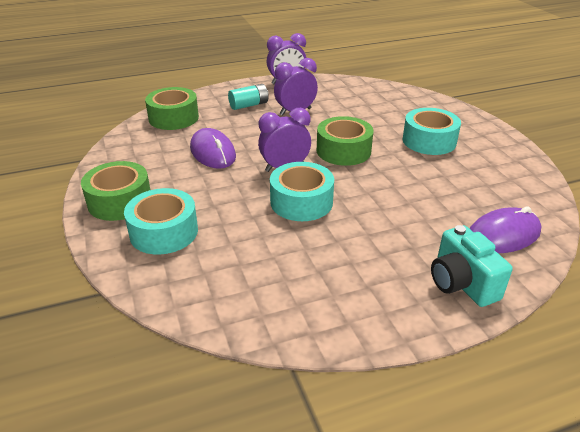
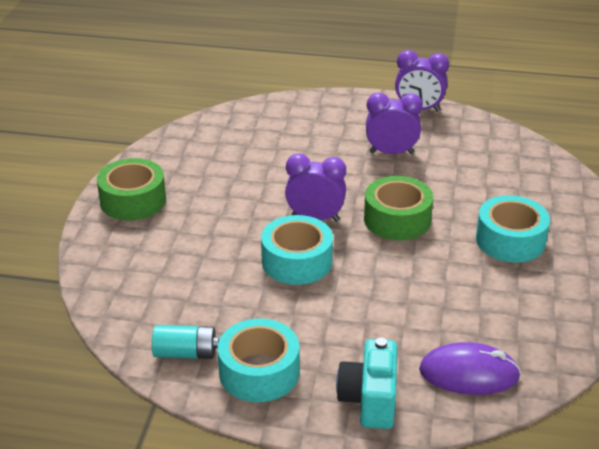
camera: 30 degrees right, 0 degrees up
(164, 232) = (147, 245): turquoise tape -> turquoise tape (259, 372)
(173, 118) = (254, 121): green tape -> none
(213, 152) = (259, 176): purple mouse -> none
(249, 105) = (347, 128): turquoise battery -> turquoise battery (185, 353)

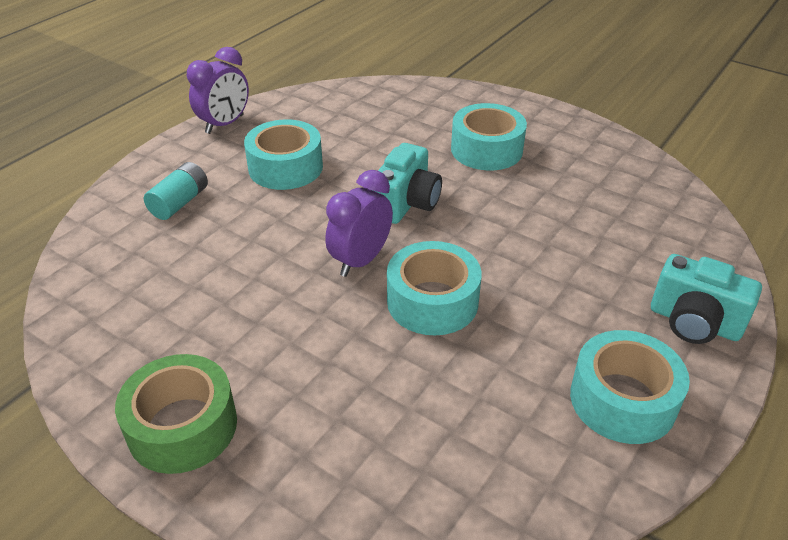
camera: 65 degrees left, 5 degrees up
(185, 353) = (562, 464): turquoise battery -> turquoise battery (180, 202)
(391, 153) = (285, 167): purple clock -> turquoise tape
(397, 219) = (406, 203): green tape -> turquoise camera
(469, 373) = (671, 242): purple mouse -> none

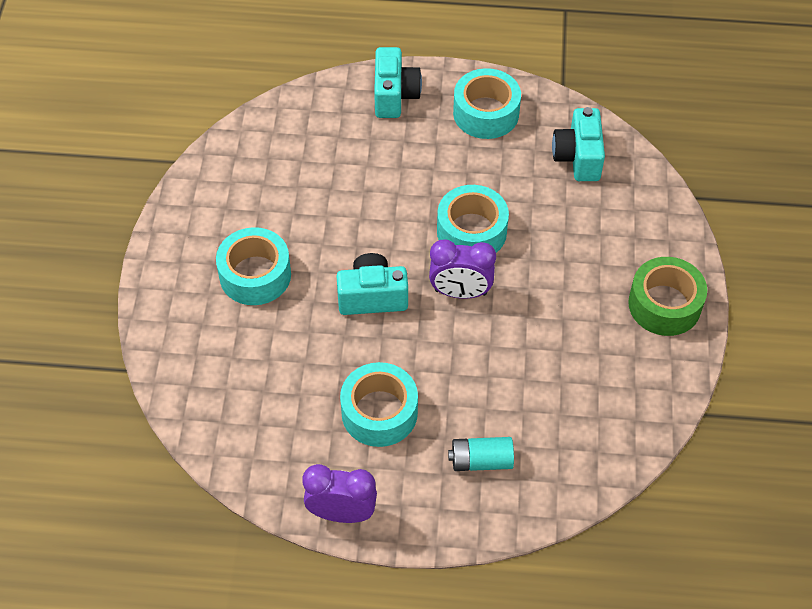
camera: 120 degrees left, 15 degrees up
(482, 466) = (578, 157): none -> turquoise camera

